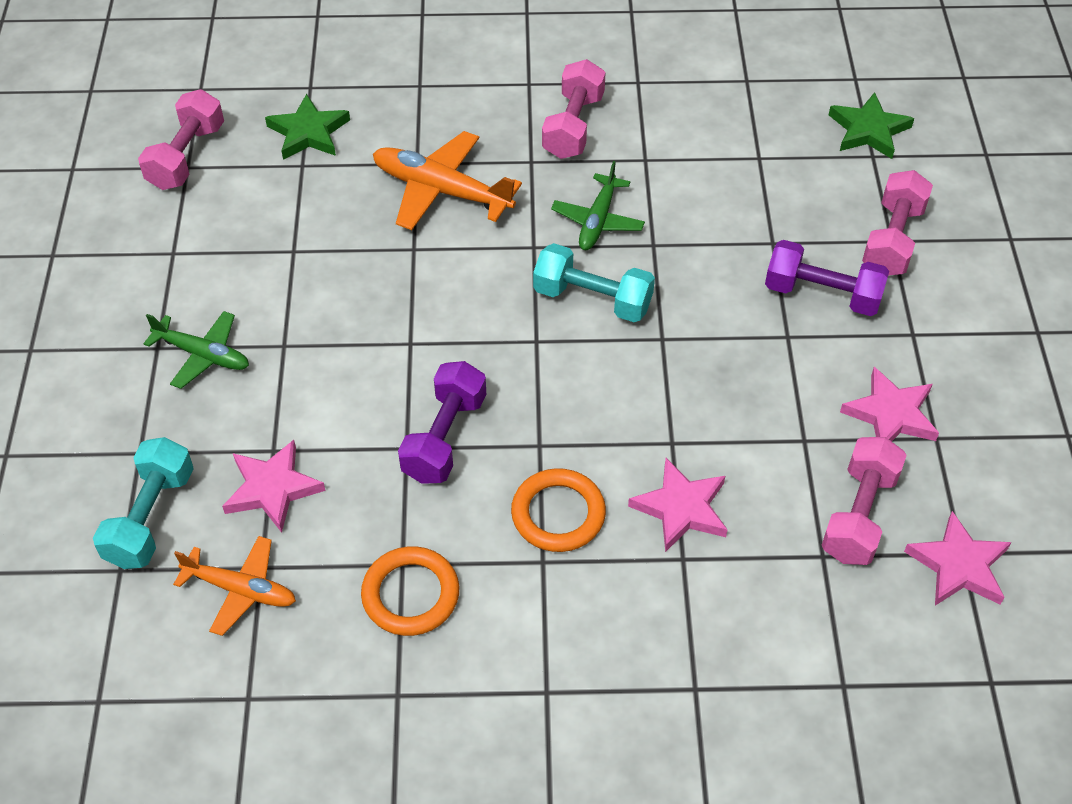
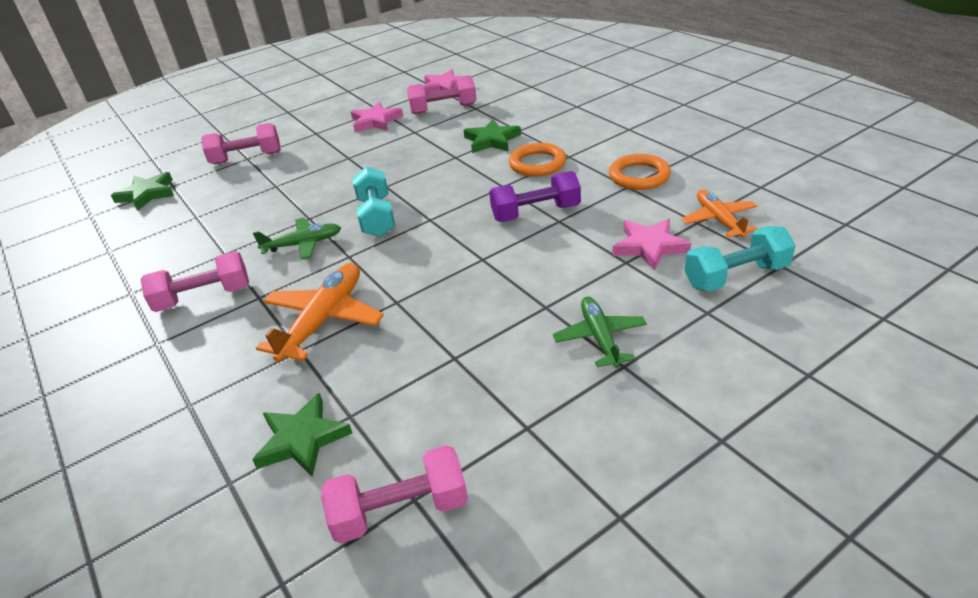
camera: 120 degrees left, 15 degrees down
(442, 191) = (323, 320): orange plane -> orange plane turned 150 degrees counterclockwise
(681, 508) = (492, 140): pink star -> green star
(822, 294) = (307, 160): purple dumbbell -> none

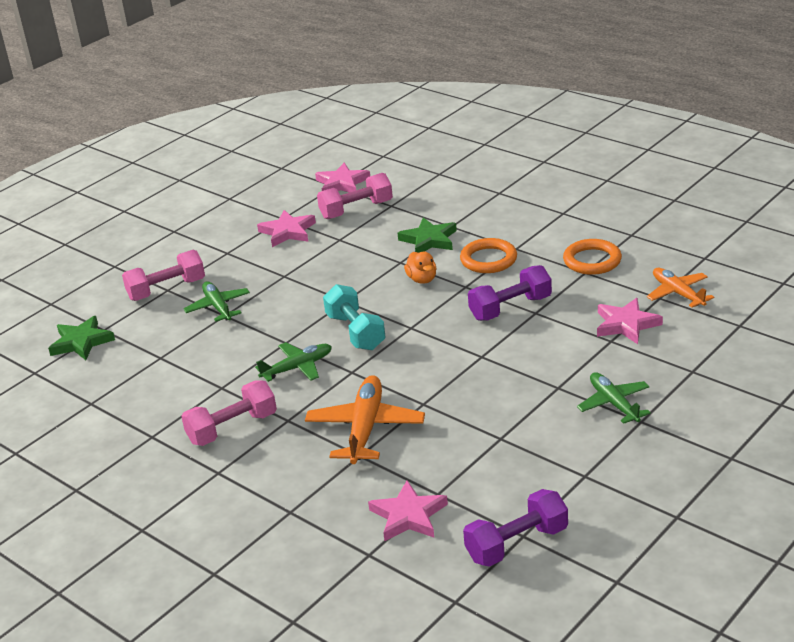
camera: 15 degrees left, 5 degrees down
(275, 178) = (218, 307): none -> green plane
(302, 439) = (408, 516): green star -> pink star
(400, 510) = (517, 544): pink dumbbell -> purple dumbbell
(466, 175) = (422, 279): none -> orange duck
(736, 276) = (706, 339): turquoise dumbbell -> none

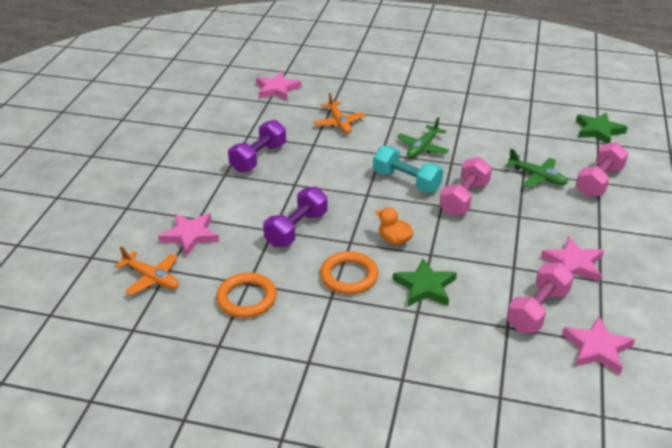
camera: 150 degrees right, 5 degrees up
(232, 428) = (423, 106): pink dumbbell -> pink dumbbell (464, 198)
(365, 429) = (339, 123): orange plane -> orange plane, size x0.65
(517, 544) = (209, 90): purple dumbbell -> purple dumbbell (258, 158)
(614, 404) = (179, 171): green plane -> none

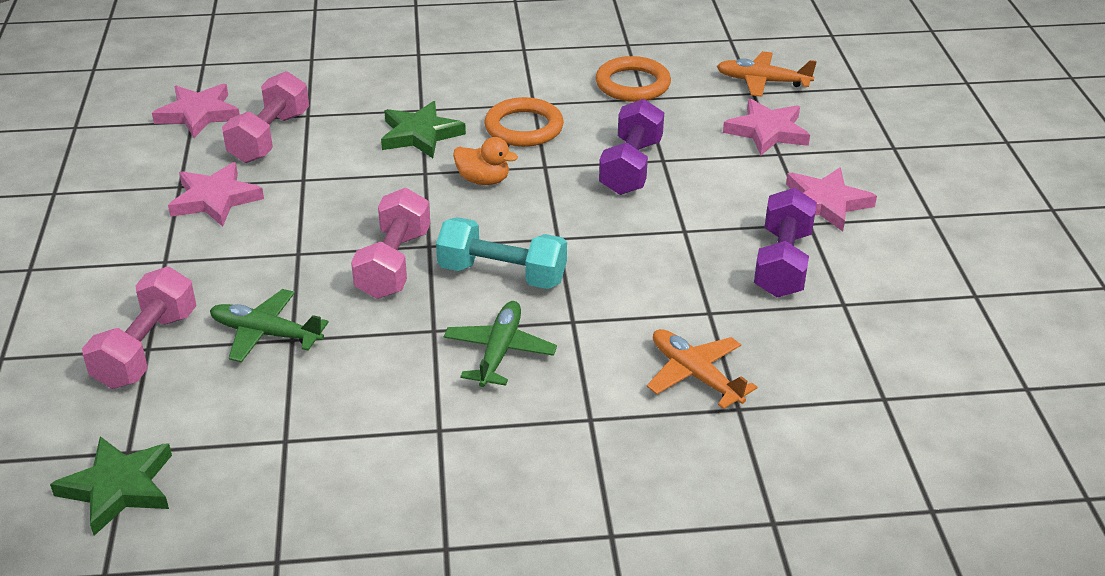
camera: 160 degrees right, 0 degrees up
(277, 89) = (898, 441): pink star -> pink star (825, 203)

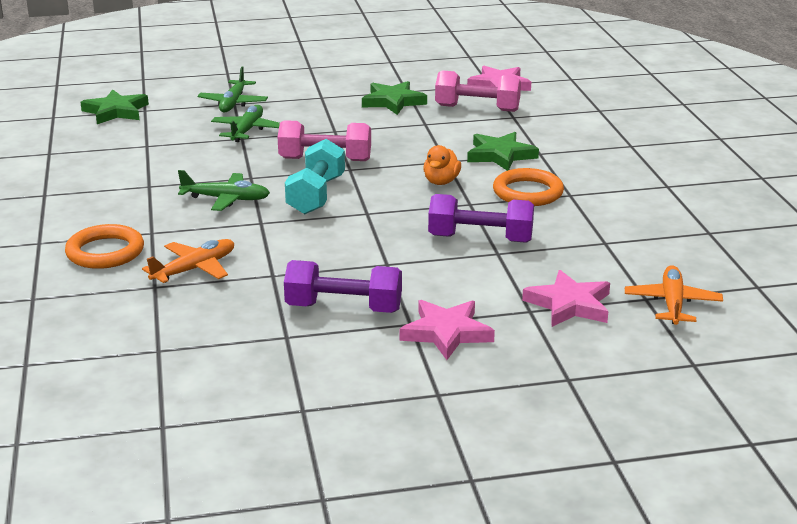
camera: 85 degrees right, 10 degrees down
(147, 349) = (233, 103): pink dumbbell -> green plane
(215, 199) = (393, 102): pink star -> green star
(632, 84) = (628, 236): orange ring -> orange ring (105, 252)

